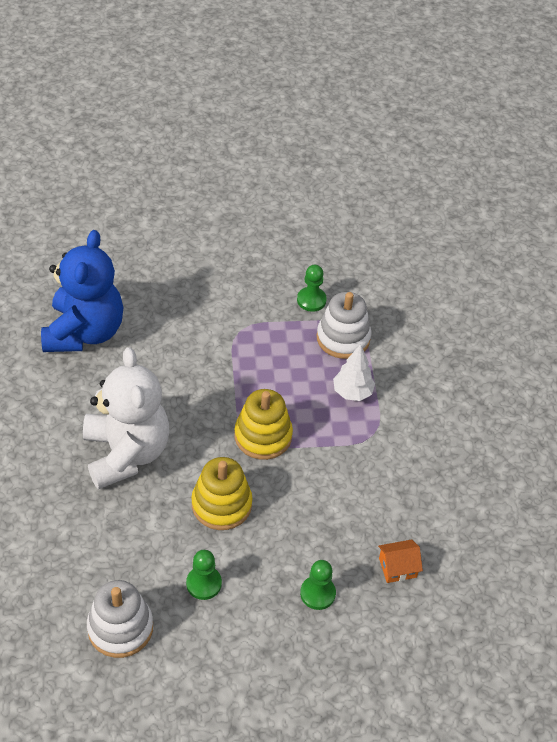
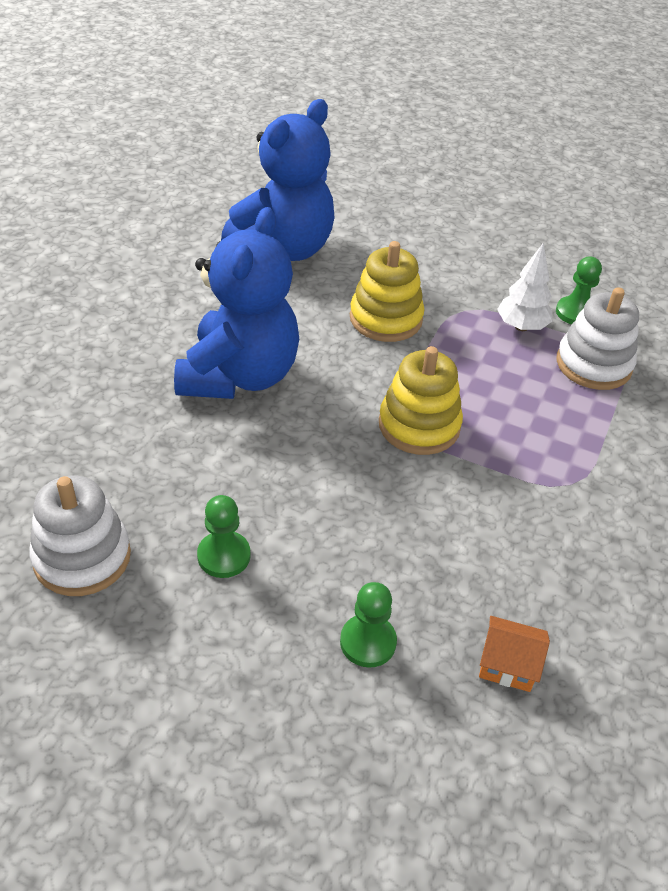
camera: 30 degrees right, 5 degrees down
(126, 453) = (239, 376): white teddy bear -> blue teddy bear
(221, 504) = (313, 477): yellow stacking toy -> yellow stacking toy (386, 318)
(352, 392) = (570, 425): white tree -> white tree (521, 327)

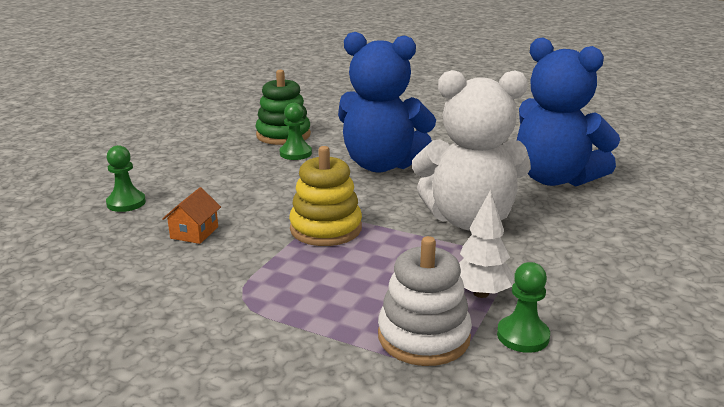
camera: 95 degrees right, 20 degrees down
(82, 557) = (227, 132): white stacking toy -> none
(111, 481) = (283, 135): none -> green stacking toy
(224, 556) = (214, 163): green pawn -> green pawn (295, 153)
(386, 318) = (469, 220): yellow stacking toy -> white teddy bear
(508, 664) = (76, 249): orange house -> orange house (194, 232)

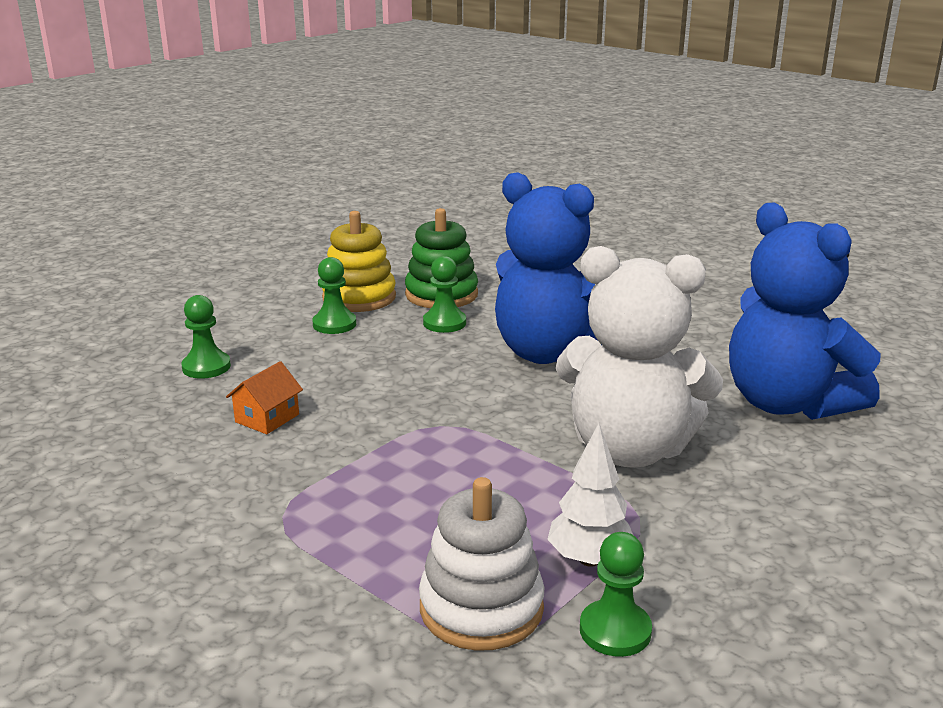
camera: 15 degrees right, 0 degrees up
(213, 163) = (334, 324): none -> green pawn
(326, 229) = (431, 436): yellow stacking toy -> yellow stacking toy (359, 297)

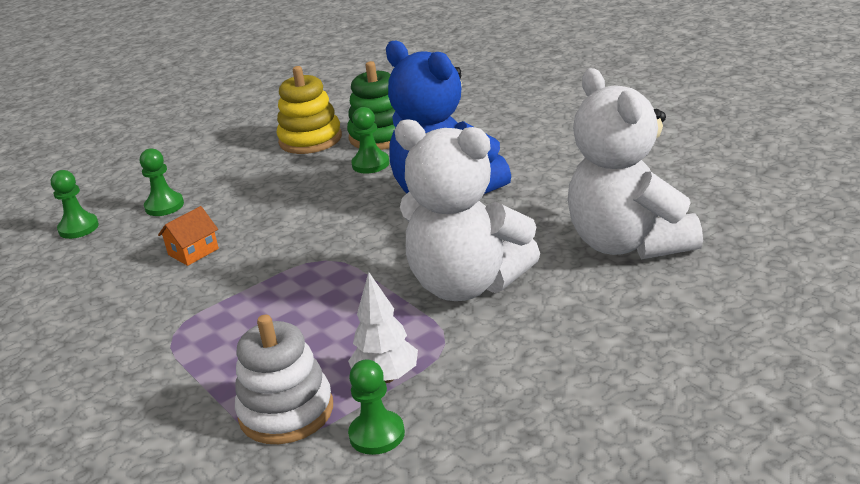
camera: 15 degrees right, 5 degrees up
(334, 324) = (279, 166): green pawn -> green pawn (78, 228)
(787, 403) = (629, 243): blue teddy bear -> white teddy bear

